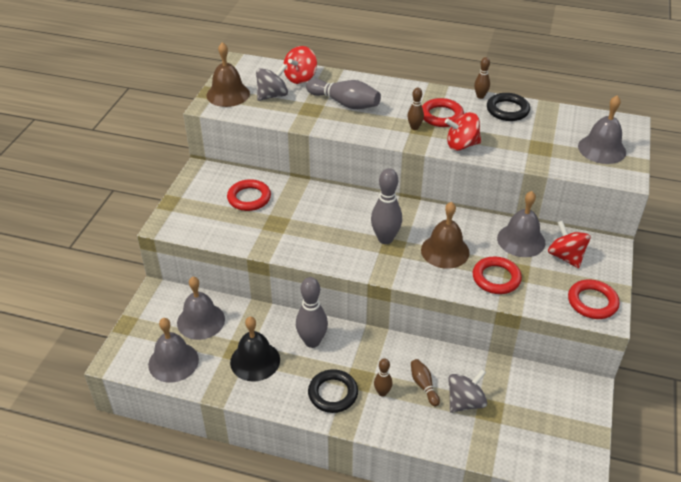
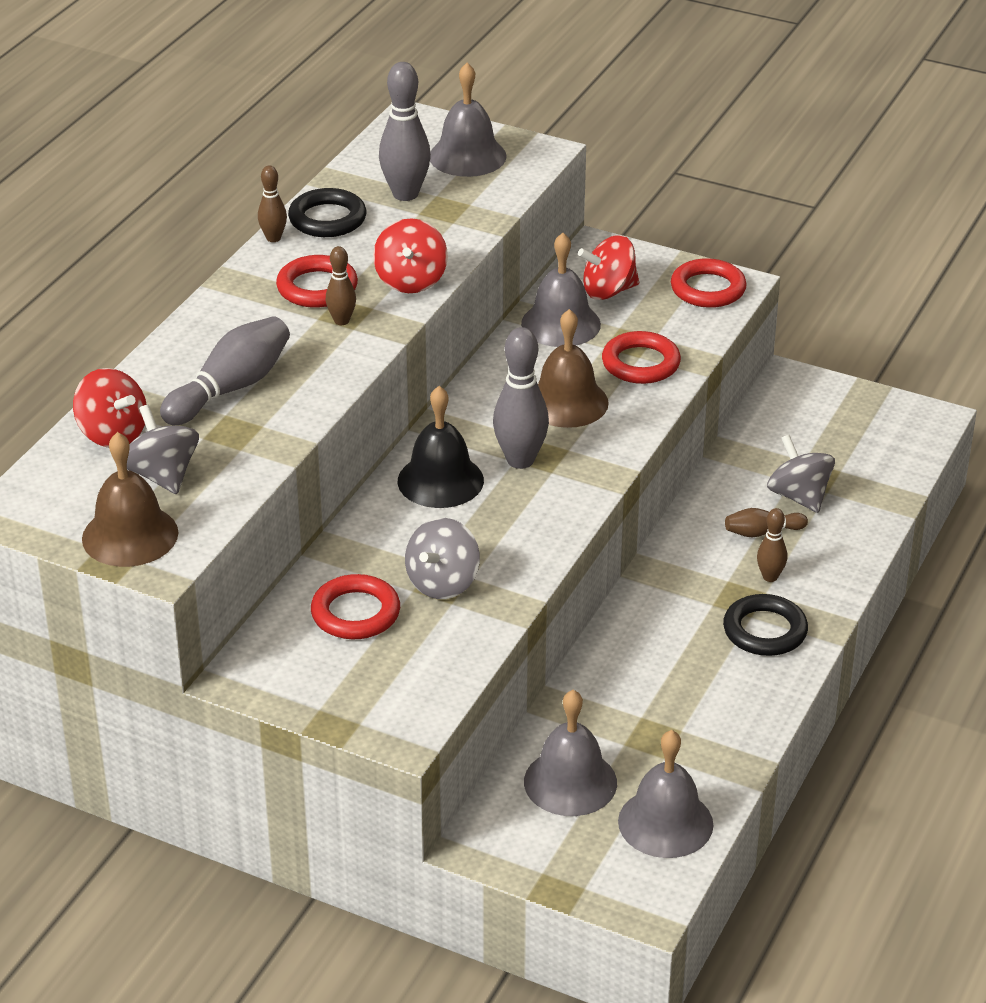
camera: 80 degrees left, 5 degrees down
(255, 361) = (680, 716): black bell -> black bell (440, 480)
(276, 223) = (443, 583): none -> grey spinning top
(312, 341) = (649, 642): grey bowling pin -> grey bowling pin (405, 194)

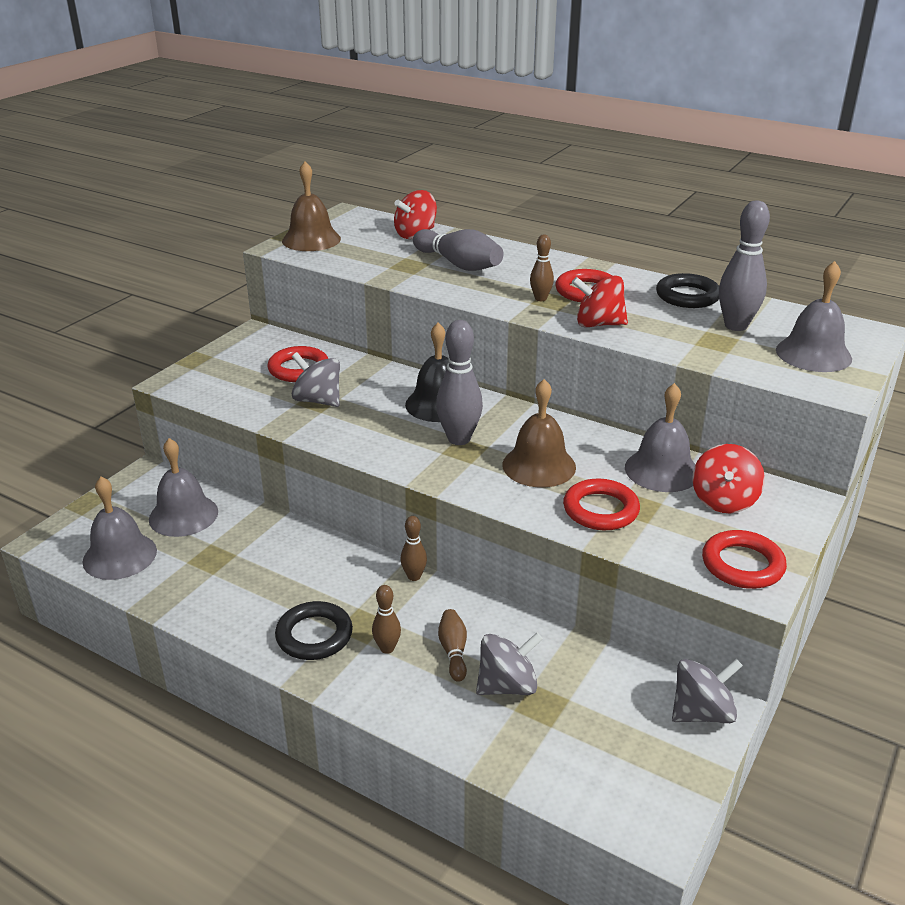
camera: 95 degrees right, 5 degrees down
(162, 476) = (367, 247): grey spinning top -> grey spinning top (701, 712)
(273, 238) = (655, 278): brown bowling pin -> brown bowling pin (414, 576)
(608, 291) = (724, 501): red spinning top -> red spinning top turned 150 degrees counterclockwise

